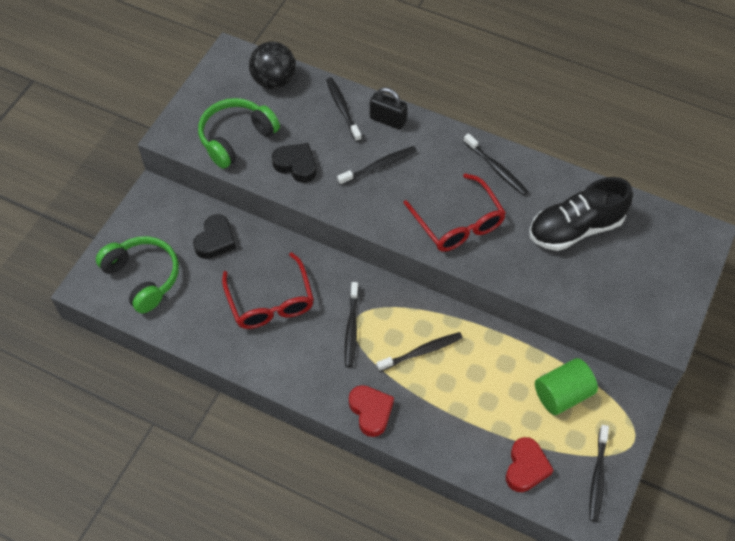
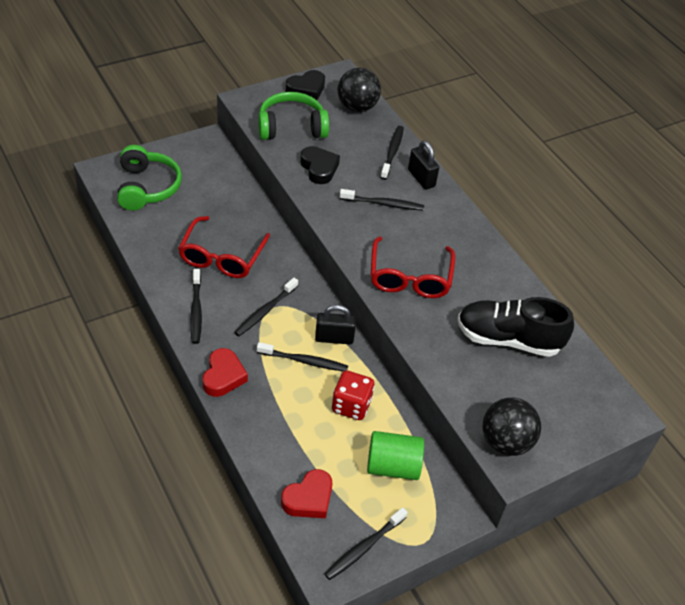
camera: 30 degrees right, 10 degrees down
(215, 240) = (222, 194): black heart -> black heart (306, 89)
(426, 314) = (334, 338): none -> black padlock
(490, 365) = (351, 405): none -> red dice
(496, 168) = (480, 259): black toothbrush -> black toothbrush (196, 310)
(644, 320) = (505, 442): none -> black ball

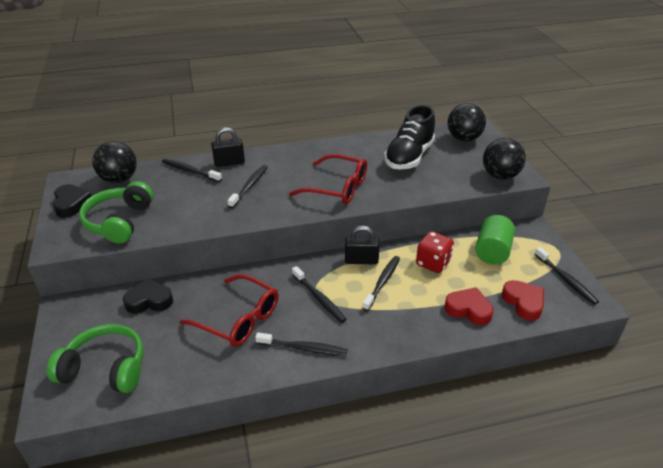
camera: 70 degrees left, 10 degrees down
(223, 376) = (390, 338): red heart -> red heart (468, 309)
(319, 168) = (186, 213): black heart -> black heart (149, 300)
(334, 338) = (361, 260): black padlock -> black padlock turned 75 degrees clockwise
(585, 398) = (464, 138): none -> black ball

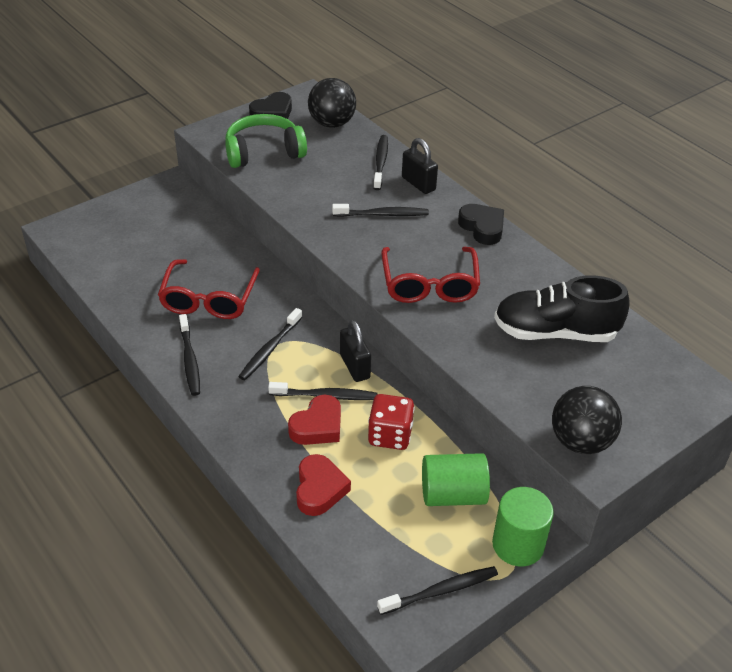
camera: 65 degrees right, 5 degrees up
(105, 368) = (110, 240): green headphones -> none
(149, 300) = (204, 230): black heart -> black heart (482, 227)
(464, 138) = (657, 381): black ball -> none
(523, 302) = (362, 546): red heart -> red heart (318, 426)
(537, 239) = (518, 545): none -> green cylinder
(565, 279) = (440, 591): black toothbrush -> black toothbrush turned 150 degrees counterclockwise

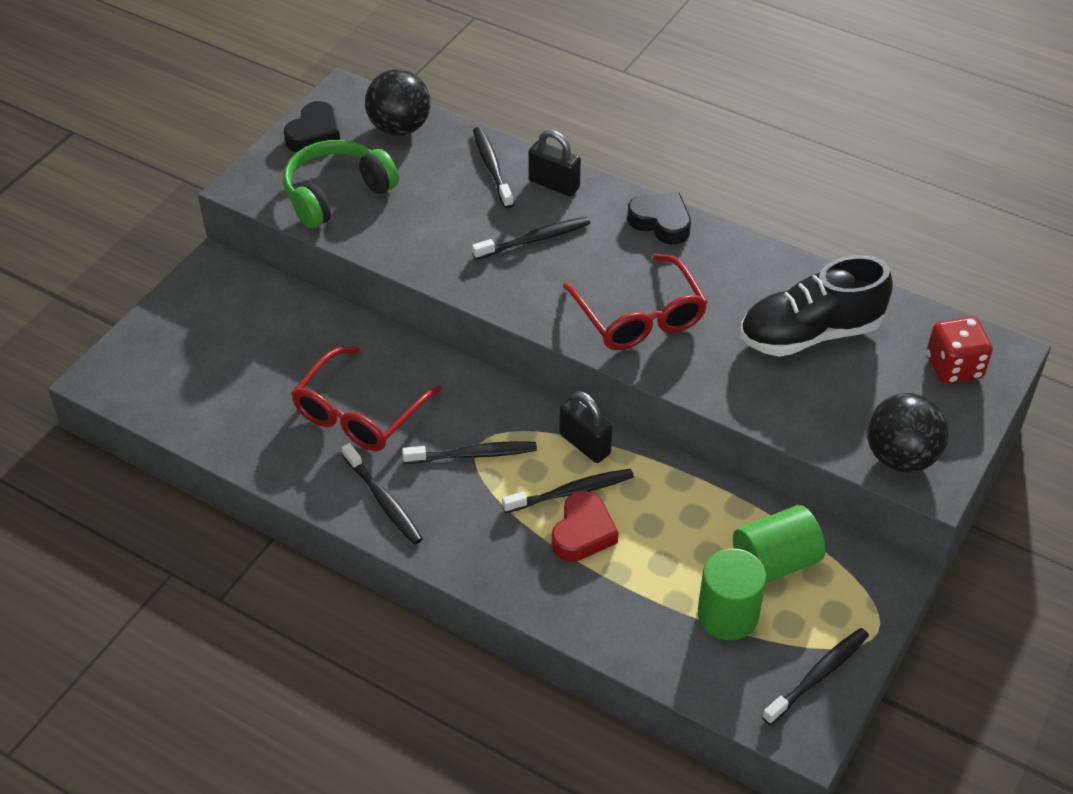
camera: 20 degrees left, 5 degrees up
(209, 299) = (360, 413): red glasses -> red glasses turned 45 degrees clockwise
(270, 349) = (473, 454): black toothbrush -> black toothbrush turned 105 degrees counterclockwise
(319, 489) = (626, 607): red heart -> none
(390, 435) = (670, 516): red dice -> red dice (954, 367)
(518, 545) = (871, 595): green cylinder -> green cylinder (728, 615)

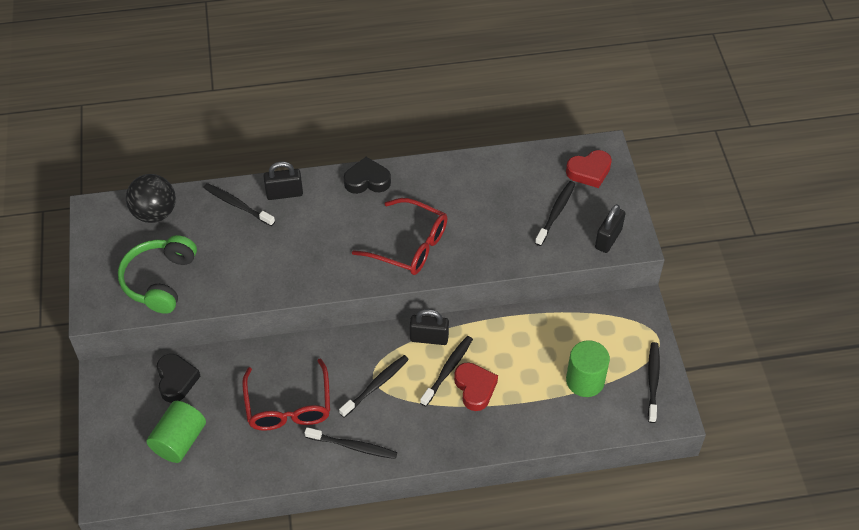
camera: 40 degrees left, 5 degrees up
(314, 134) = (104, 249): black heart -> black heart (176, 380)
(534, 239) = (307, 235): black toothbrush -> black toothbrush (555, 213)
(775, 562) = (581, 336): green cylinder -> green cylinder (179, 441)
(810, 334) = (505, 198): black shoe -> none
(900, 457) = (608, 239): black ball -> black padlock
(954, 367) = (589, 171): red dice -> red heart

